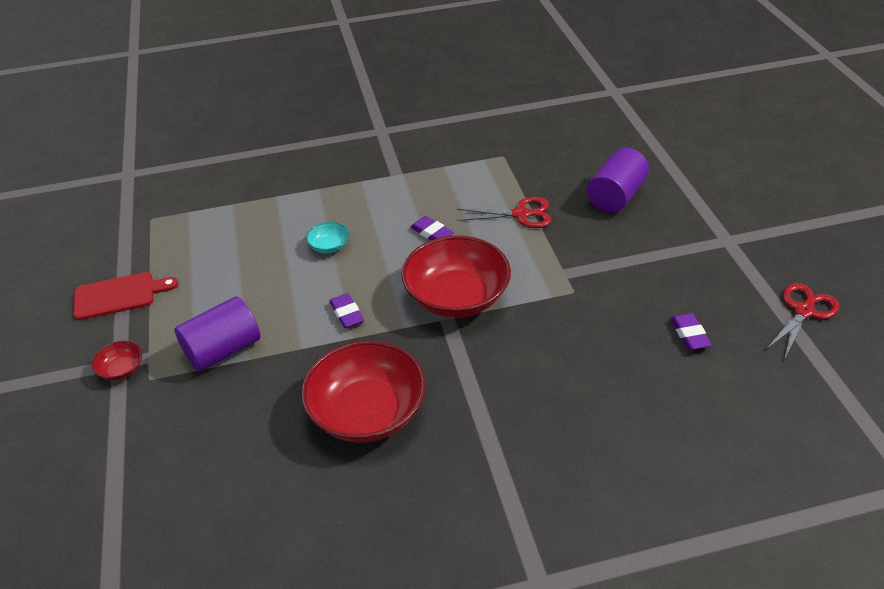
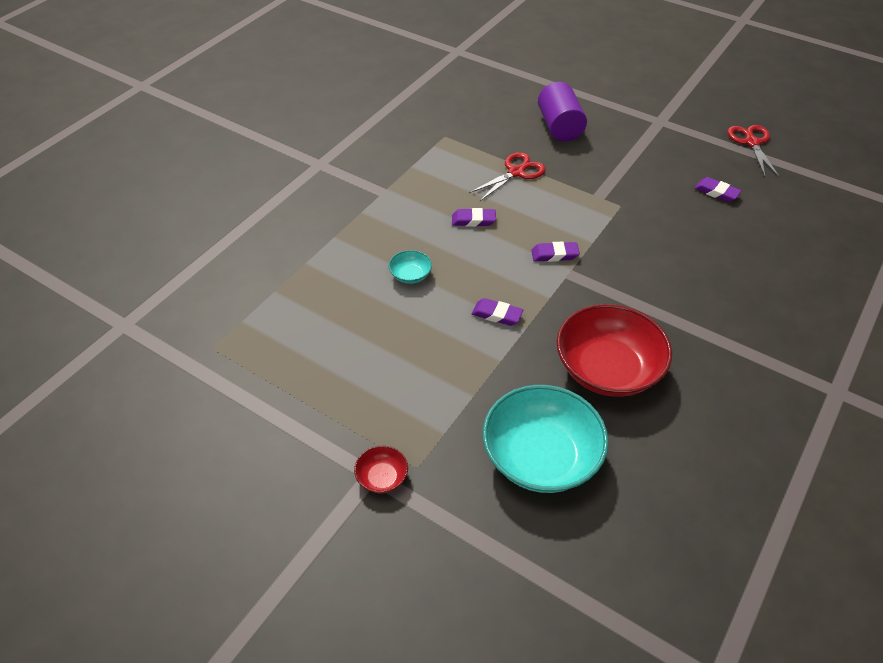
camera: 45 degrees left, 5 degrees up
(119, 295) = (285, 426): red cutting board -> none
(223, 350) = (443, 403): purple cylinder -> none
(229, 436) = (541, 457): none -> turquoise bowl
(457, 297) = (554, 254): red bowl -> purple eraser

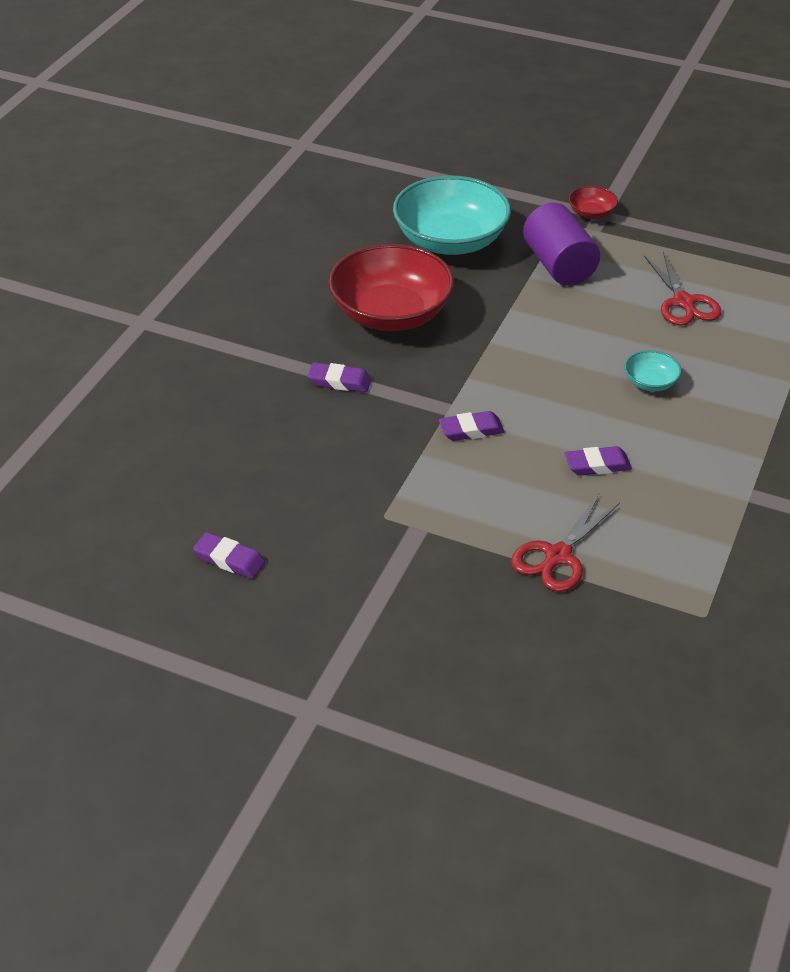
camera: 170 degrees right, 5 degrees down
(497, 315) = (527, 351): purple eraser -> purple eraser (339, 381)
(559, 127) = (504, 667): purple cylinder -> purple cylinder (559, 265)
(751, 142) = (144, 678): red scissors -> red scissors (683, 302)

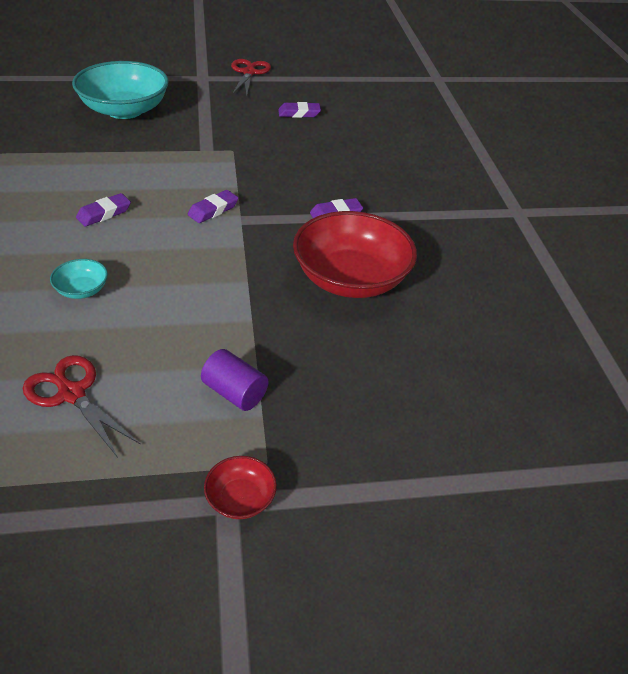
camera: 145 degrees right, 0 degrees up
(450, 241) = (370, 381): turquoise bowl -> turquoise bowl (124, 110)
(558, 556) = (108, 158): red scissors -> red scissors (249, 73)
(559, 265) = (234, 392): purple cylinder -> purple cylinder, size x0.63

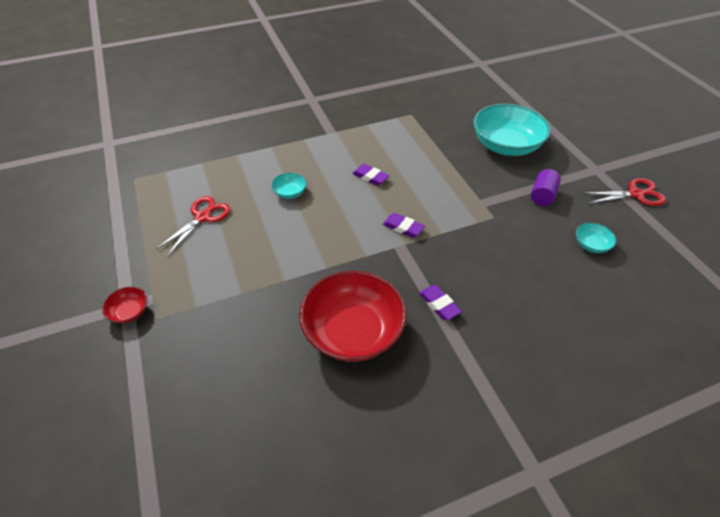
camera: 80 degrees right, 5 degrees up
(234, 392) = (213, 288): purple cylinder -> purple cylinder (542, 195)
(299, 113) = (591, 245): purple eraser -> turquoise bowl

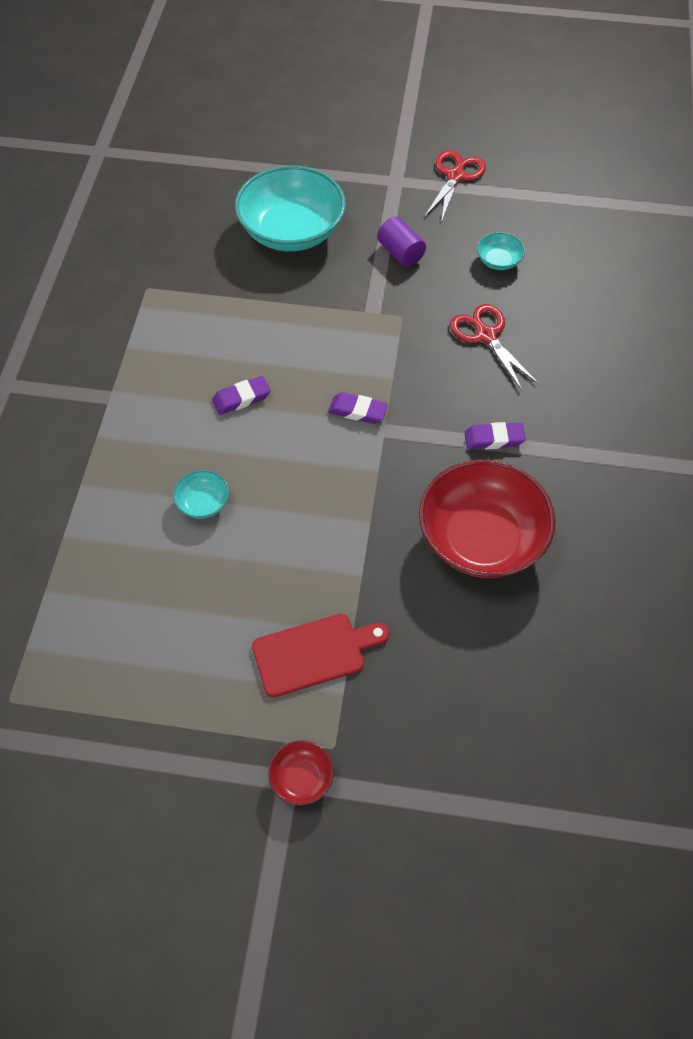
camera: 60 degrees left, 10 degrees up
(202, 217) = (175, 630): red scissors -> red scissors (486, 336)
(217, 281) = (314, 653): none -> red cutting board
(403, 227) = (357, 411): purple eraser -> purple eraser turned 45 degrees clockwise

